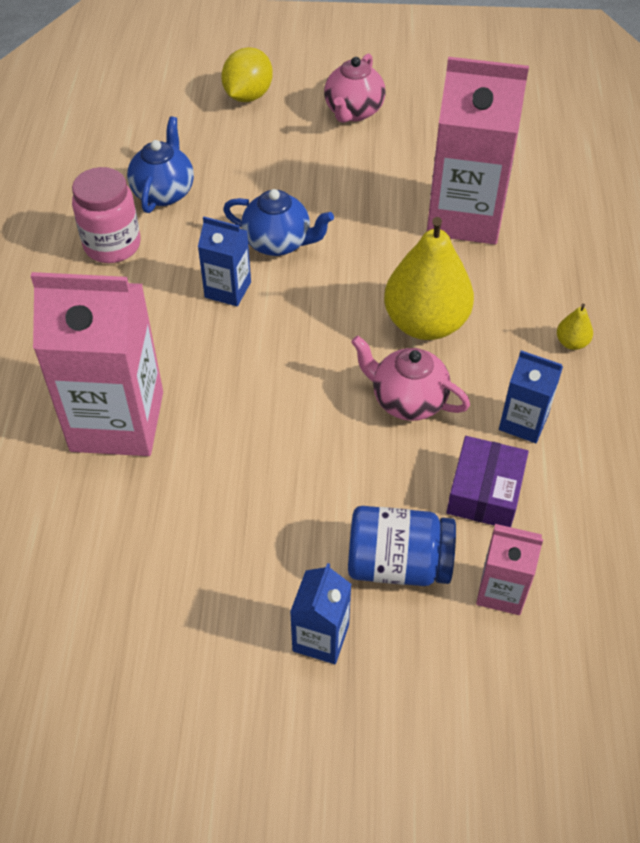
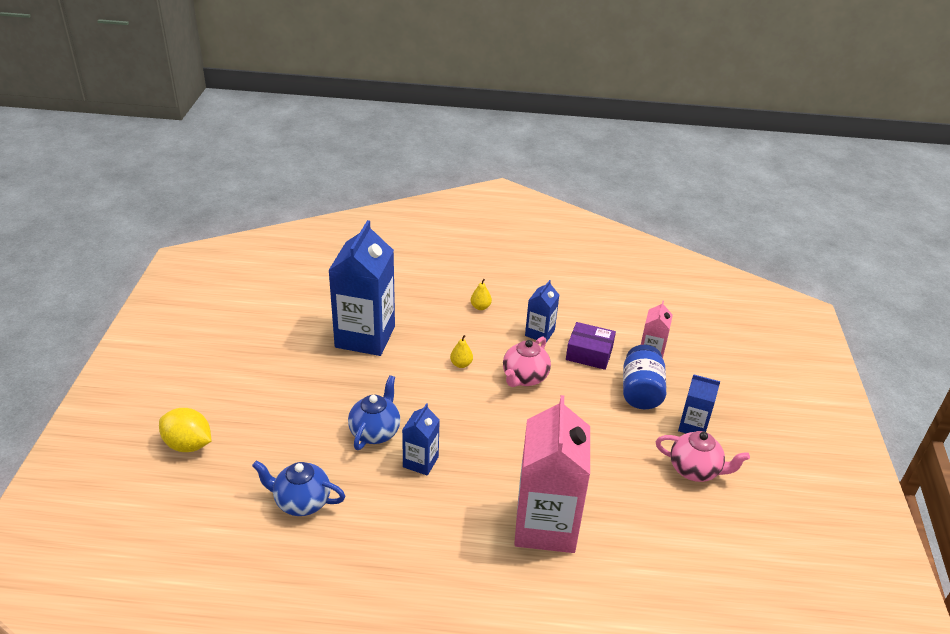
camera: 90 degrees left, 15 degrees down
(112, 245) = (361, 536): pink jar -> none
(353, 111) = (233, 382): pink teapot -> pink teapot (695, 470)
(425, 323) = (461, 364): yellow pear -> yellow pear, size x0.40
(465, 216) = (365, 337): pink carton -> blue carton

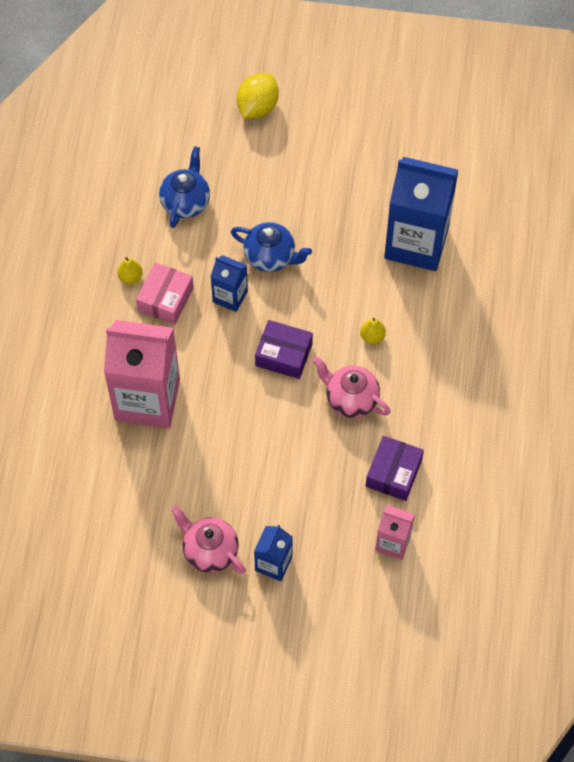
camera: 95 degrees right, 25 degrees up
(424, 515) = (165, 299): none -> pink box
(480, 307) = (476, 361): yellow pear -> yellow pear (130, 277)
(484, 421) = (284, 355): none -> purple box
(539, 333) = (429, 423): blue carton -> none
(641, 391) = (328, 519): blue jar -> none
(695, 470) = (210, 551): pink teapot -> pink teapot turned 105 degrees clockwise

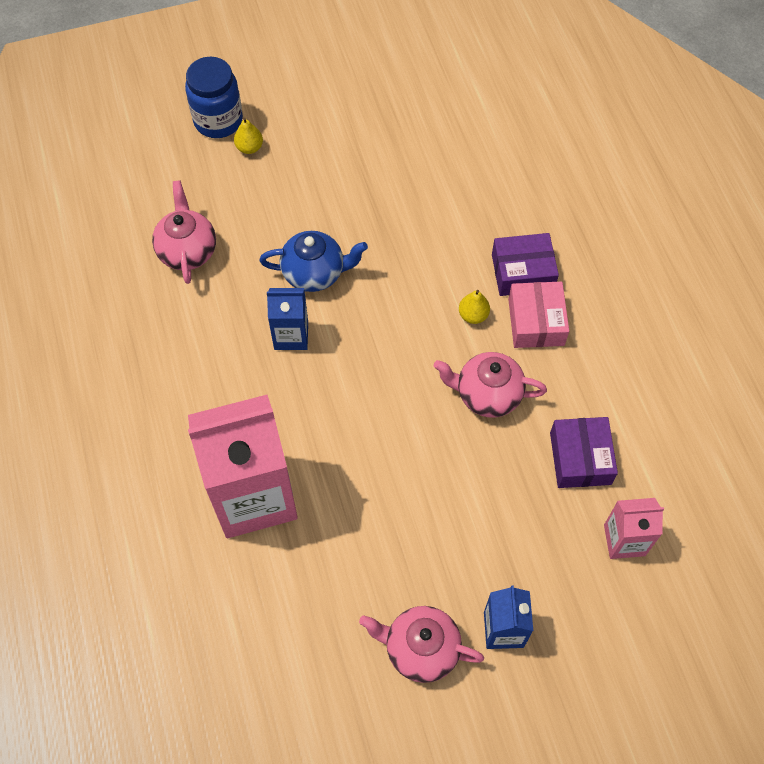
camera: 25 degrees left, 0 degrees up
(130, 277) = (164, 360): yellow pear -> yellow pear (249, 147)
(165, 299) = (218, 368): pink box -> pink box (536, 322)
(186, 202) = (188, 251): blue teapot -> pink teapot
(257, 107) = (218, 120): yellow lemon -> blue jar
(284, 355) = (386, 376): purple box -> purple box (522, 272)
(416, 243) = (465, 196): blue carton -> none

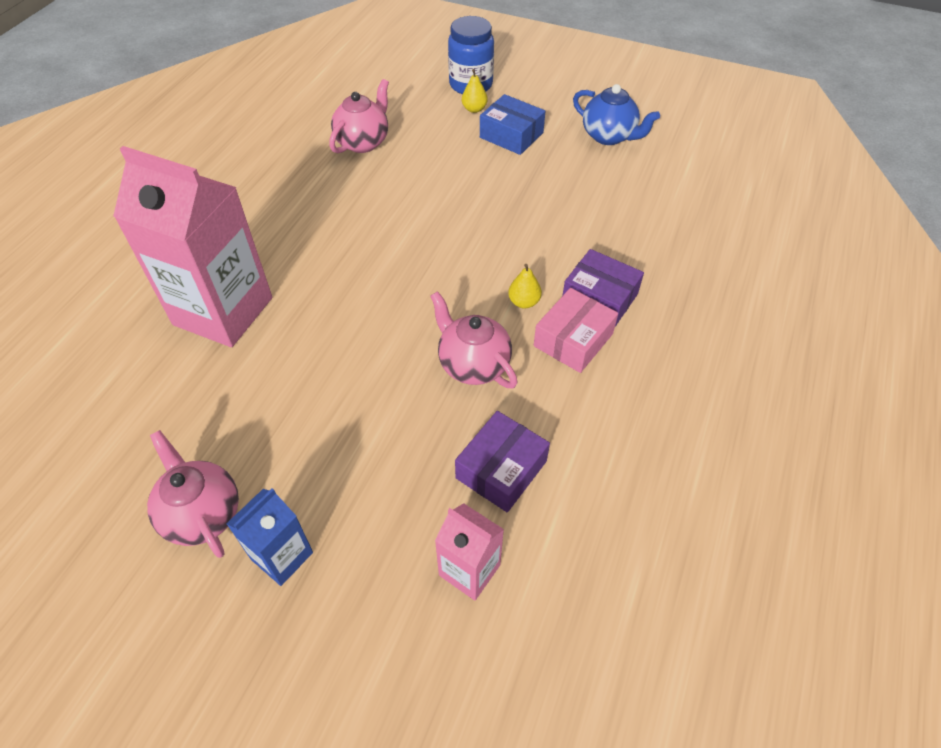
camera: 40 degrees right, 10 degrees down
(291, 335) = (371, 230): blue carton -> none
(310, 156) = (511, 135): none -> blue box
(314, 273) = (432, 203): blue teapot -> blue teapot (609, 136)

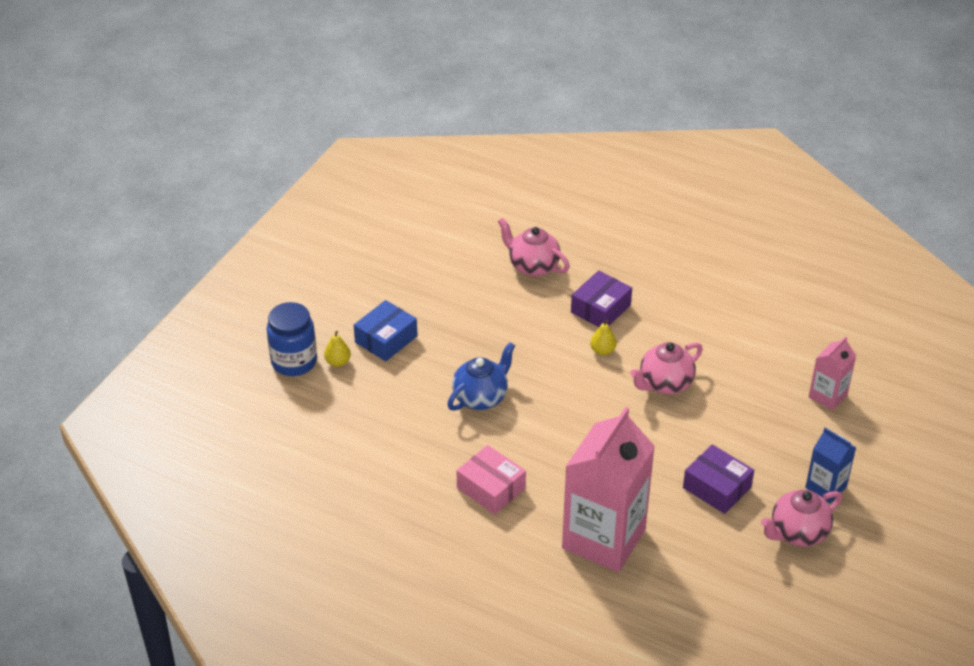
camera: 85 degrees left, 10 degrees down
(363, 142) = (377, 446): pink teapot -> pink teapot (533, 266)
(501, 469) = (755, 376): purple box -> purple box (717, 487)
(573, 340) = (642, 328): pink box -> pink box (491, 488)
(609, 136) = (399, 276): blue teapot -> blue teapot (481, 397)

